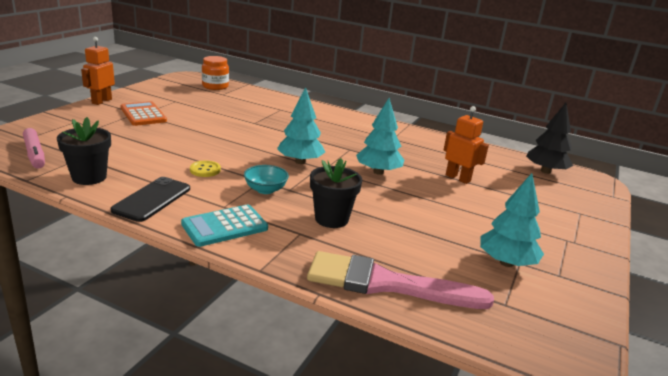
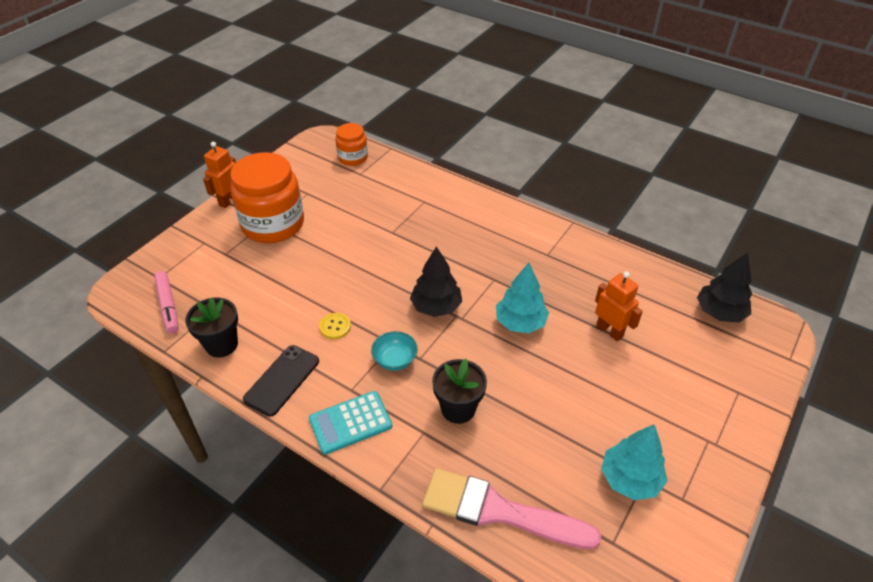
camera: 10 degrees right, 20 degrees up
(143, 114) = (273, 224): orange calculator -> orange jar
(300, 161) = (436, 307): turquoise tree -> black tree

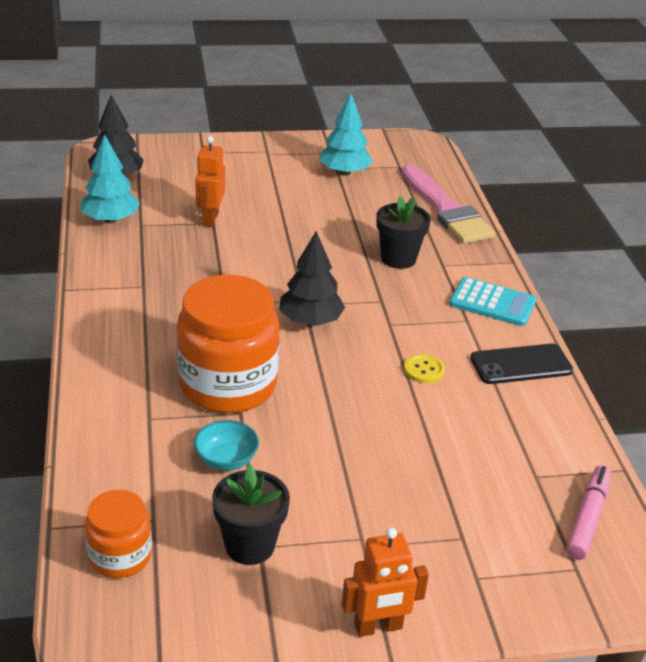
camera: 135 degrees left, 10 degrees down
(221, 344) = (555, 432): black flower pot -> black flower pot (250, 545)
(273, 224) = (359, 533): orange jar -> orange jar (228, 385)
(395, 360) = (403, 313): turquoise bowl -> turquoise bowl (226, 460)
(520, 322) = (263, 265): turquoise tree -> turquoise tree (111, 220)

